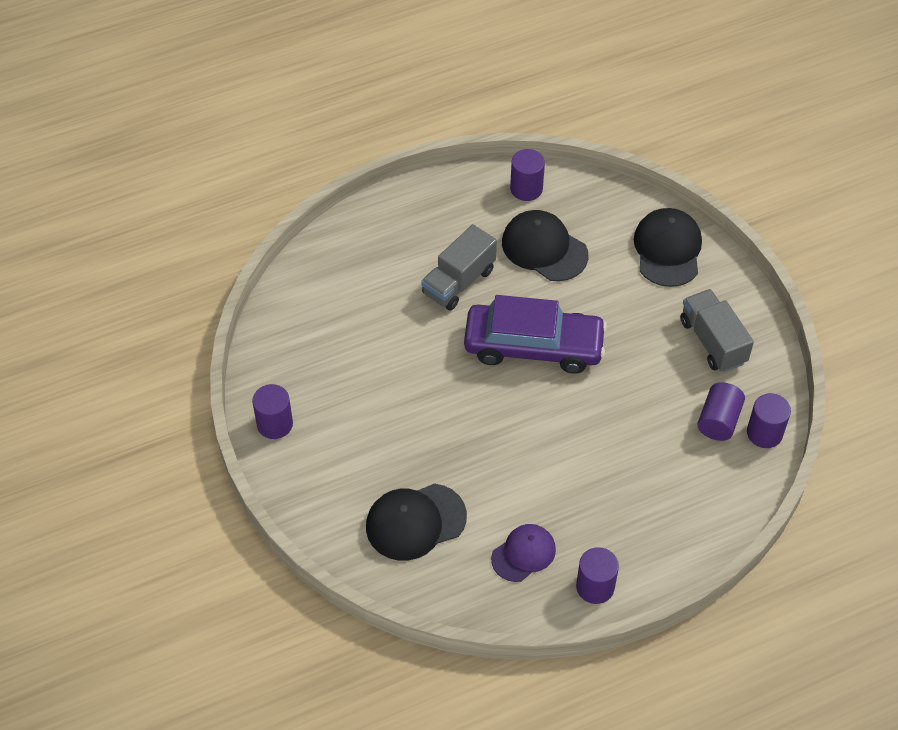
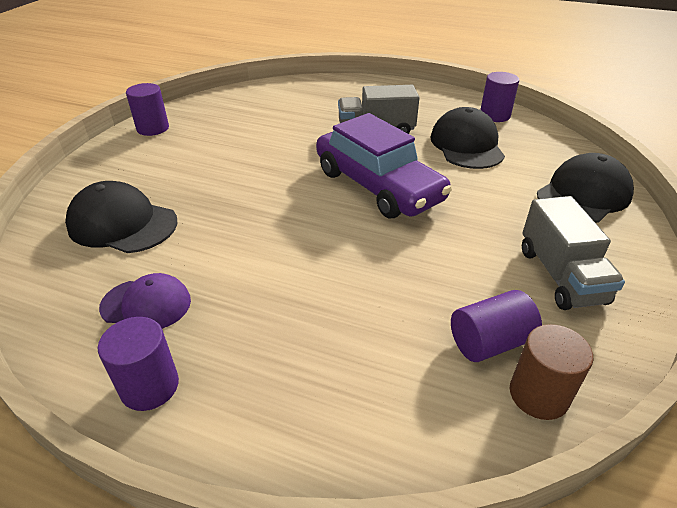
camera: 45 degrees right, 15 degrees down
(713, 341) = (560, 276): grey truck -> grey truck turned 150 degrees clockwise
(764, 433) = (538, 394): purple cylinder -> brown cylinder

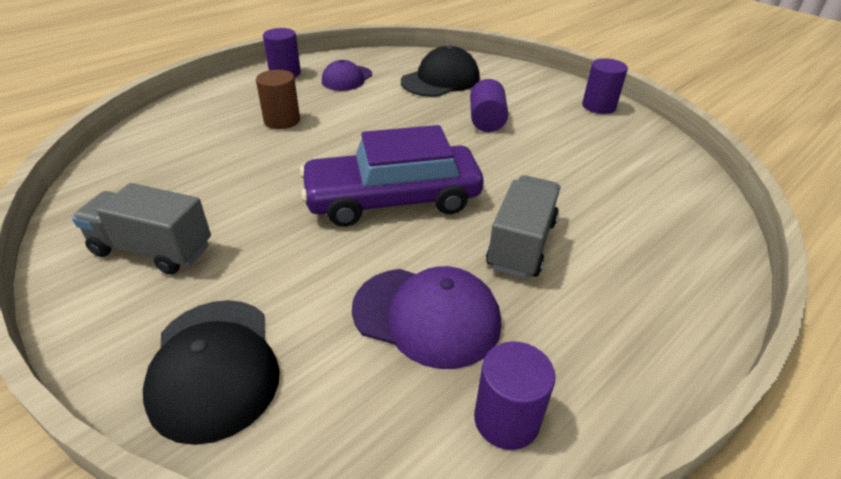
camera: 115 degrees right, 0 degrees up
(466, 145) = (426, 316): black cap -> purple cap
(489, 342) = (160, 177): purple cylinder -> purple cylinder (486, 121)
(538, 394) = (105, 177): brown cylinder -> brown cylinder (282, 120)

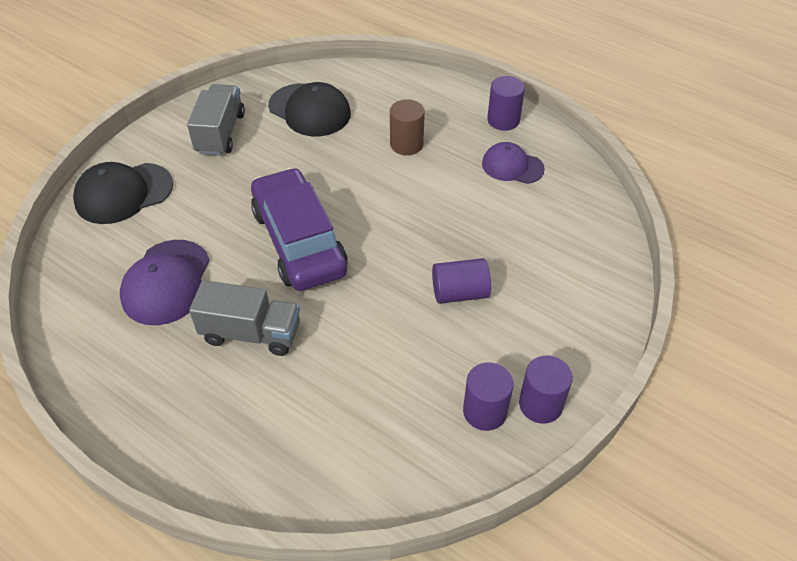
camera: 80 degrees right, 10 degrees up
(440, 80) = (545, 242): black cap -> black cap (309, 110)
(506, 419) = (81, 332): purple cylinder -> purple cylinder (485, 411)

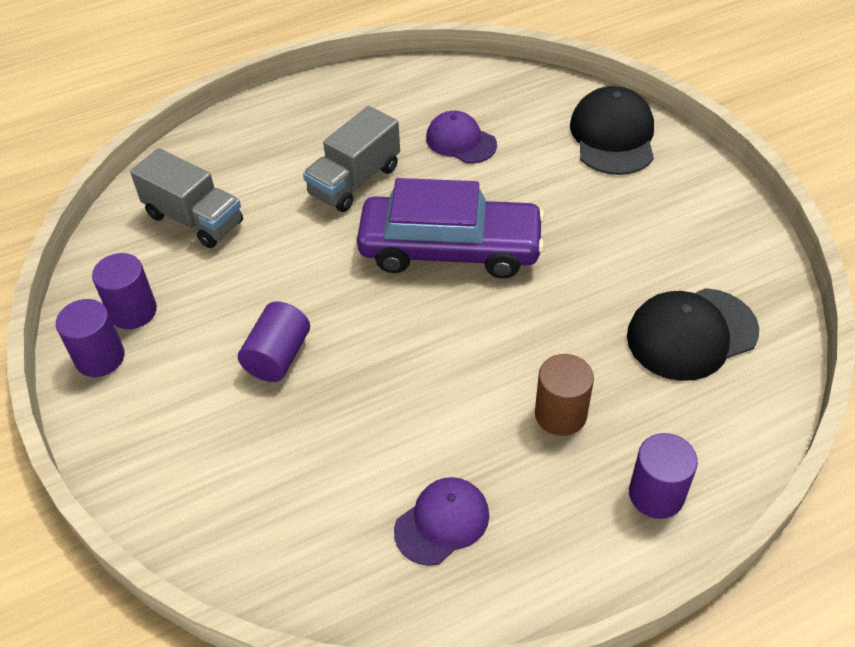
camera: 120 degrees right, 0 degrees up
(166, 282) = (461, 141): purple cap -> purple cap, size x0.66
(220, 133) = (682, 233): grey truck -> grey truck (194, 219)
(503, 120) = (551, 568): purple cylinder -> purple cylinder (656, 494)

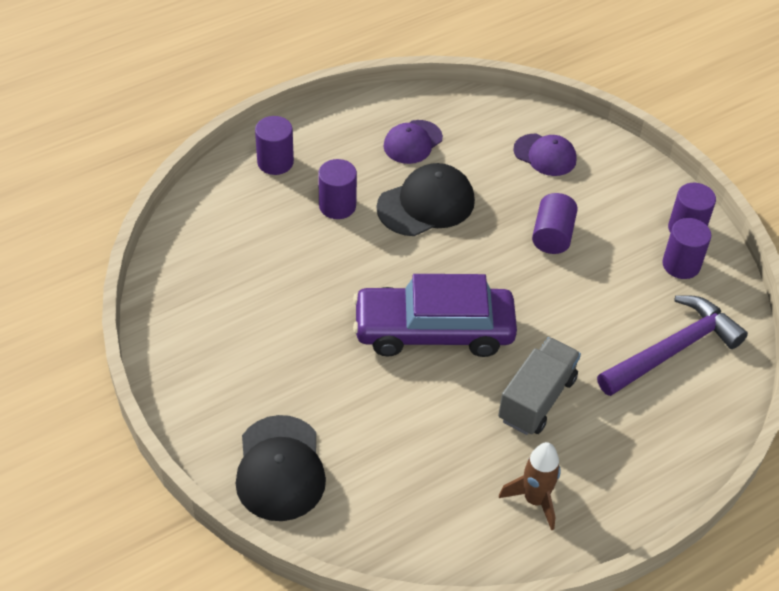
camera: 170 degrees right, 0 degrees up
(194, 219) = (672, 350): grey truck -> purple hammer
(380, 106) = (534, 500): none -> brown rocket
(461, 141) = (439, 454): purple cap -> purple cap (545, 155)
(560, 414) = (337, 206): brown cylinder -> purple cylinder
(691, 334) = (234, 266): black cap -> black cap (426, 204)

